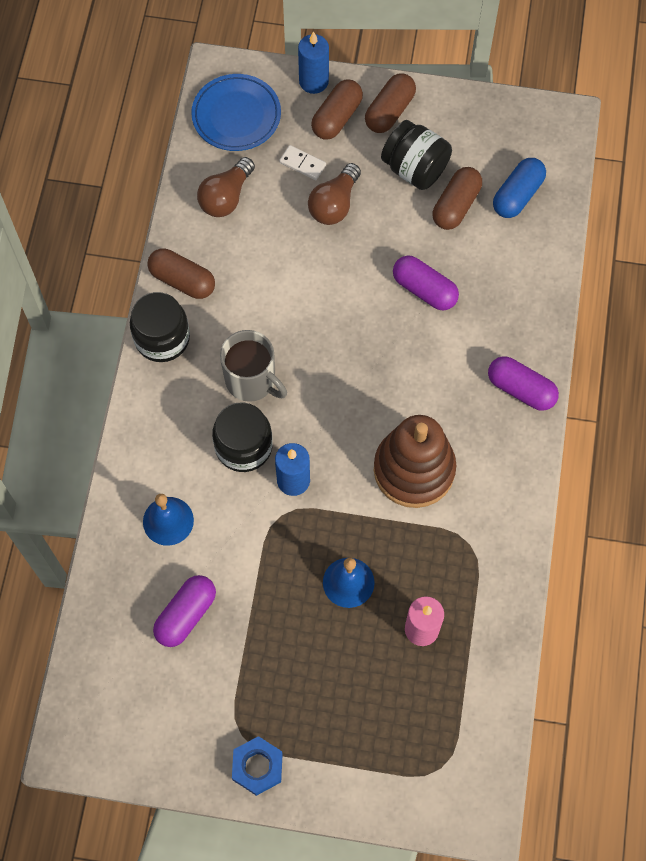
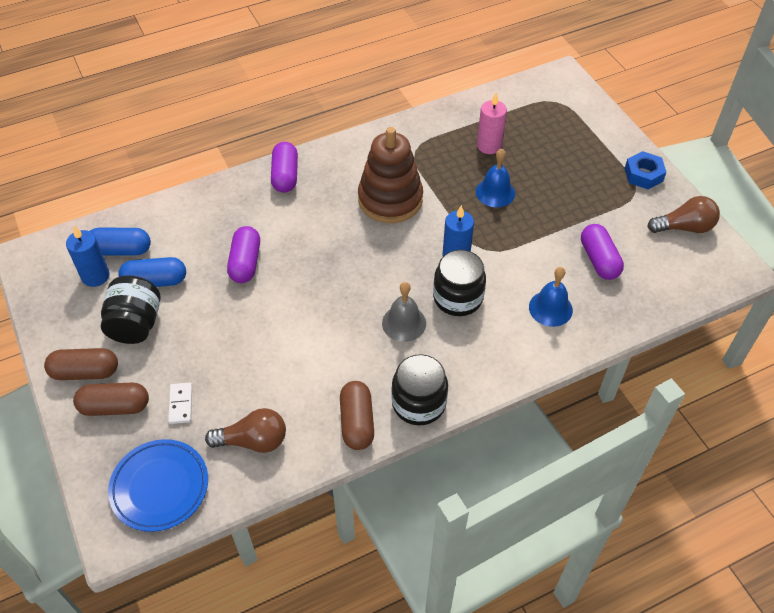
camera: 125 degrees left, 15 degrees down
(186, 615) = (599, 260): purple capsule -> purple capsule turned 75 degrees clockwise
(252, 381) = (404, 323): grey mug -> grey bell
(313, 81) = (83, 447): blue candle -> blue candle (95, 276)
(334, 204) = (207, 359): brown light bulb -> brown light bulb (684, 227)
(456, 206) = (155, 281): brown capsule -> blue capsule

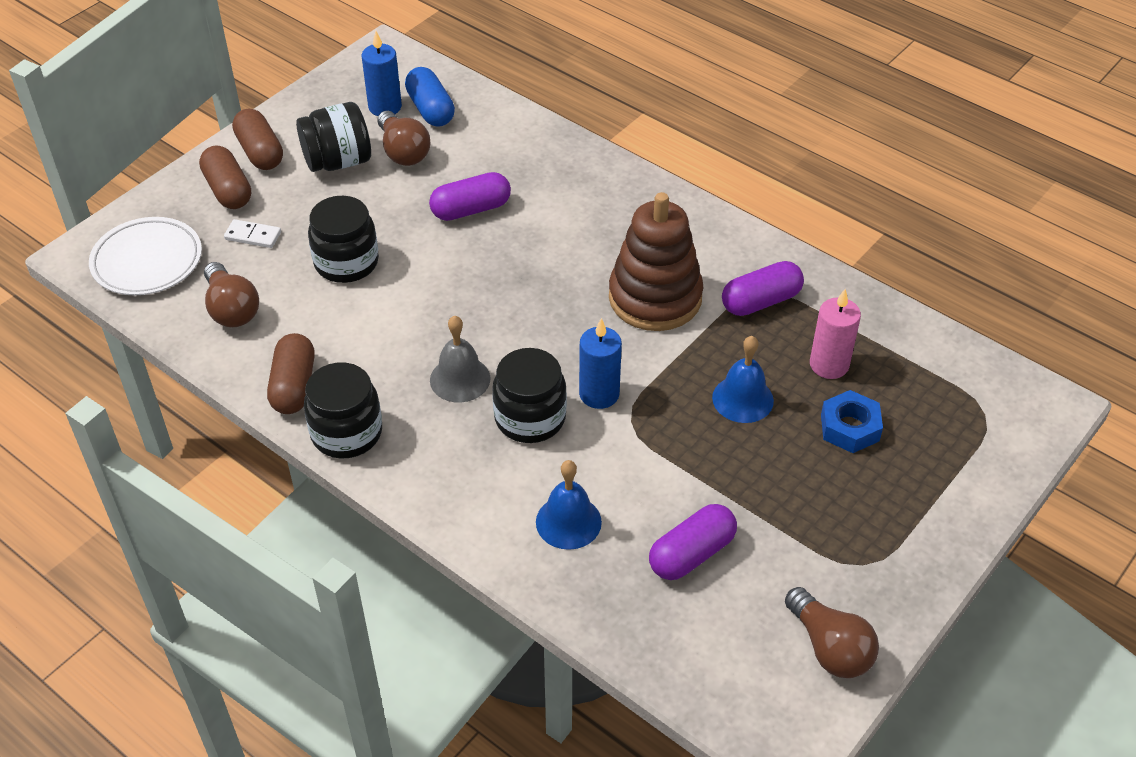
camera: 65 degrees right, 5 degrees down
(155, 281) = (403, 152): blue capsule -> brown light bulb
(160, 487) = (147, 261): blue plate -> white plate
(180, 404) = (253, 236): white domino -> white domino turned 45 degrees clockwise
(251, 352) = (346, 262): none -> black jar
(285, 176) = (628, 190): purple capsule -> purple capsule (761, 301)
(357, 422) = (294, 386): brown capsule -> brown capsule turned 60 degrees counterclockwise
(643, 174) = (907, 565): blue nut -> blue nut (850, 428)

